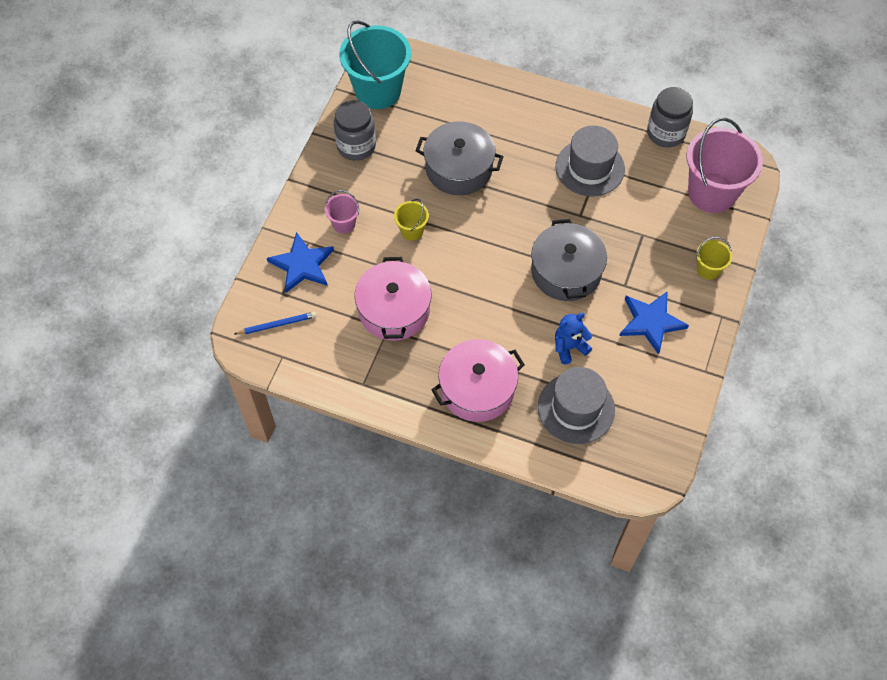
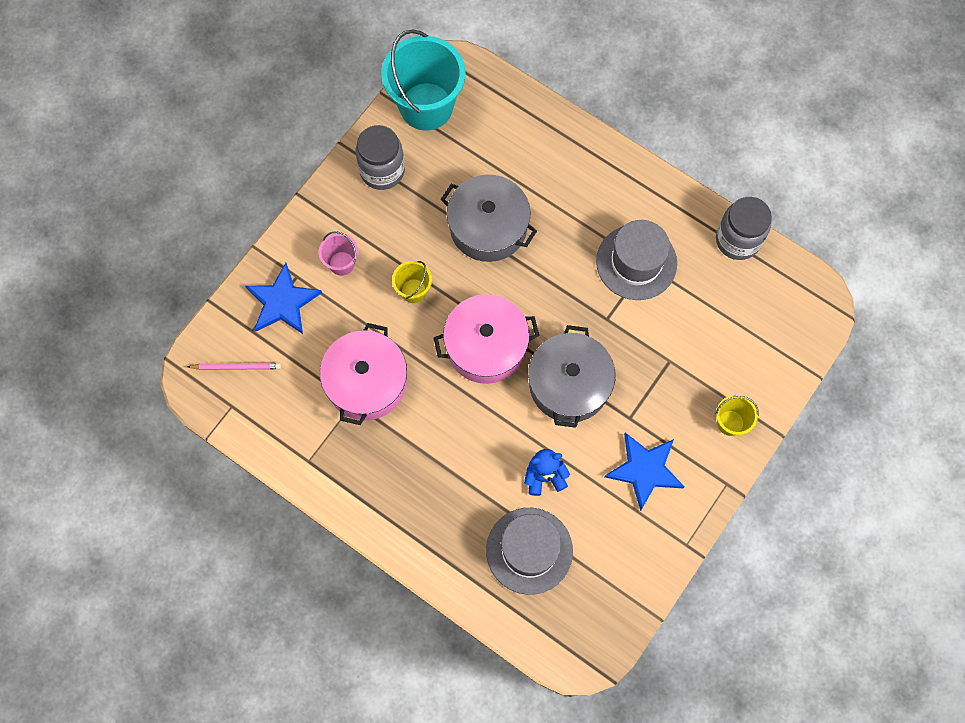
camera: 15 degrees right, 10 degrees up
(277, 324) = (236, 367): blue pencil -> pink pencil
(477, 389) = (429, 499): pink pot -> pink pot (486, 346)
(712, 192) = (766, 328): pink bucket -> none

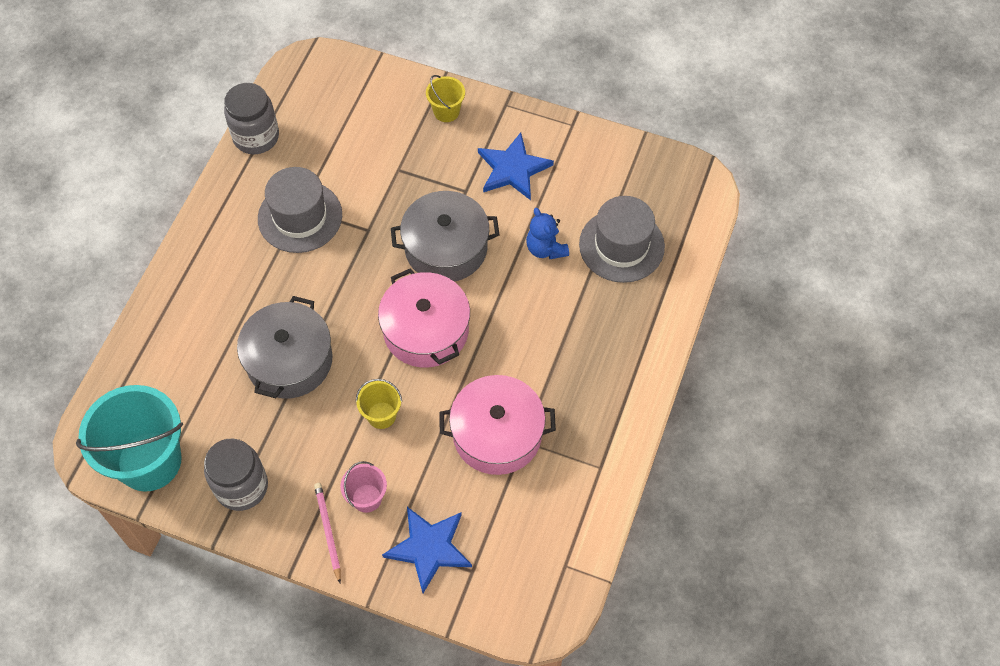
camera: 105 degrees left, 10 degrees down
(236, 367) = (519, 575): pink pencil -> pink pencil (328, 531)

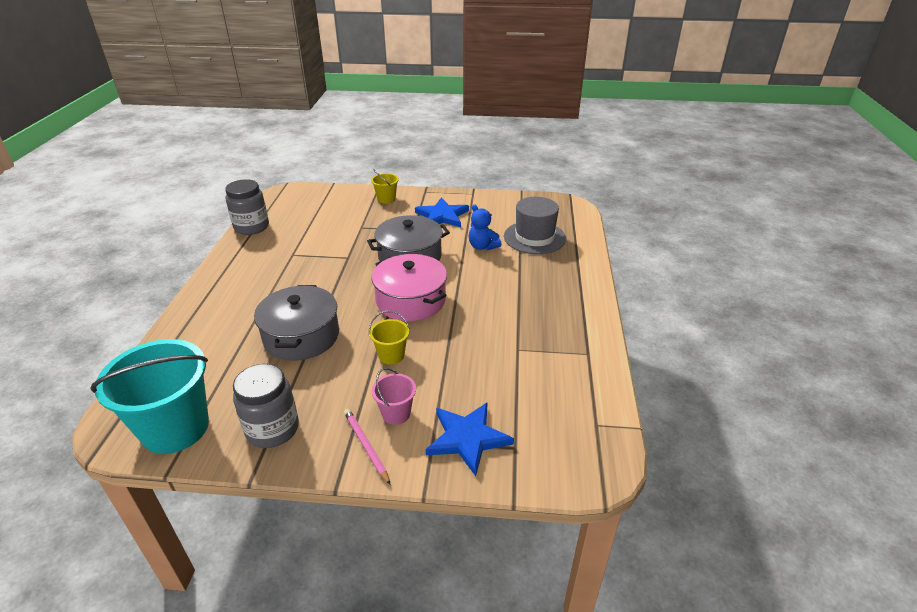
camera: 15 degrees left, 25 degrees down
(300, 216) = (293, 258): grey hat -> none
(497, 434) = (494, 349): pink pot -> none

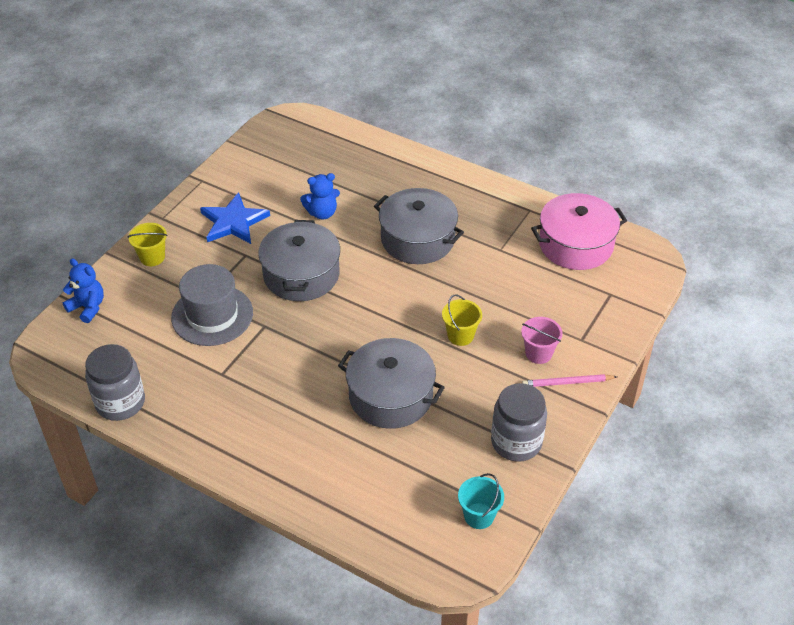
camera: 65 degrees left, 10 degrees up
(175, 428) = (479, 516): turquoise bucket -> turquoise bucket, size x0.46
(328, 193) = (88, 307): none -> blue teddy bear
(411, 300) = (382, 297): pink pot -> pink pot (576, 244)
(467, 438) = (588, 318): blue star -> none
(492, 299) = (417, 239): none -> grey pot
(534, 237) = (333, 169): grey hat -> grey hat (212, 315)

